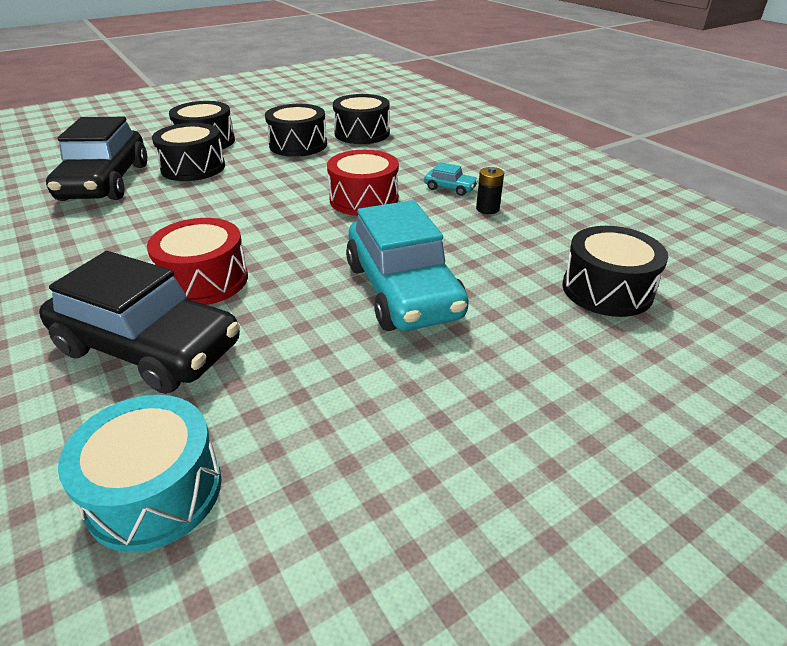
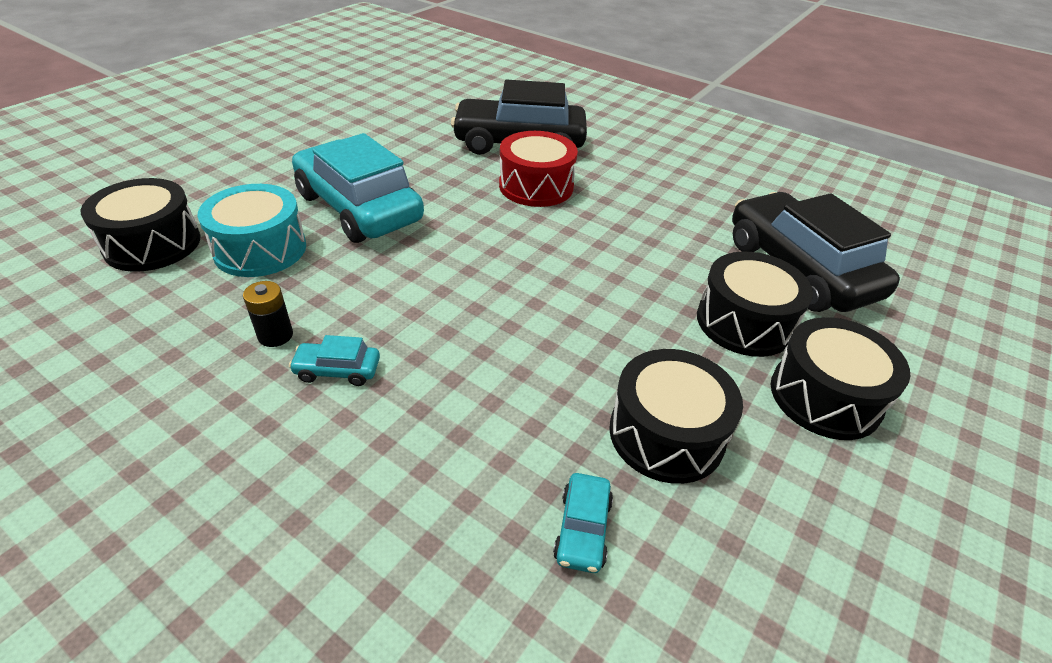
camera: 155 degrees right, 5 degrees up
(155, 491) = (445, 102): turquoise drum -> turquoise drum (260, 249)
(362, 133) = (582, 529): black drum -> turquoise car
(364, 199) = (457, 314): red drum -> none

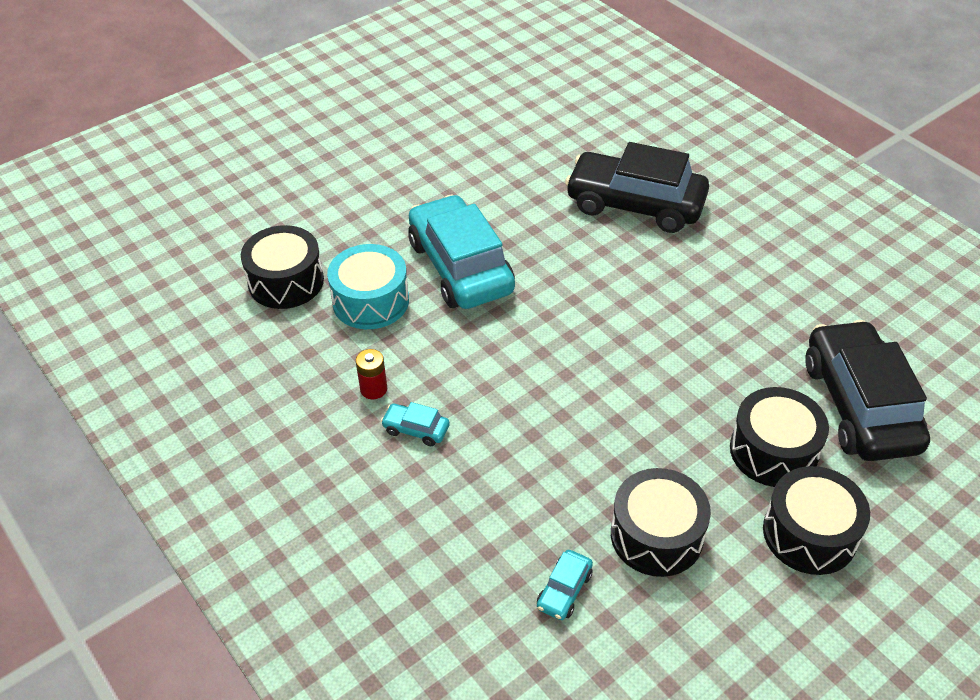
camera: 20 degrees right, 5 degrees up
(275, 335) = (373, 389): black battery -> red battery
(536, 186) = (634, 264): red drum -> none

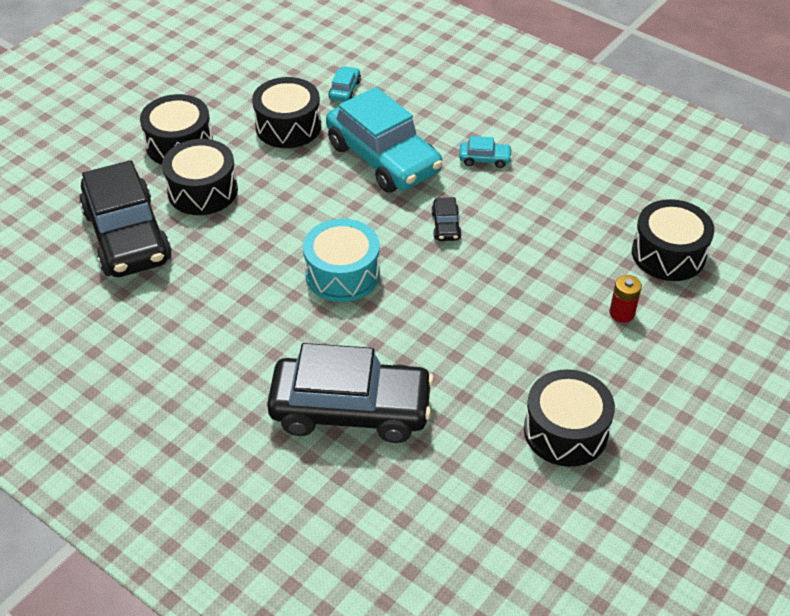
camera: 165 degrees right, 0 degrees up
(370, 301) = (579, 250): turquoise drum -> turquoise drum (342, 274)
(373, 389) = (533, 180): red battery -> red battery (622, 313)
(460, 267) = (512, 298): turquoise car -> turquoise car (383, 158)
(466, 164) = (565, 431): none -> black drum
(496, 352) = (446, 226): none -> black car

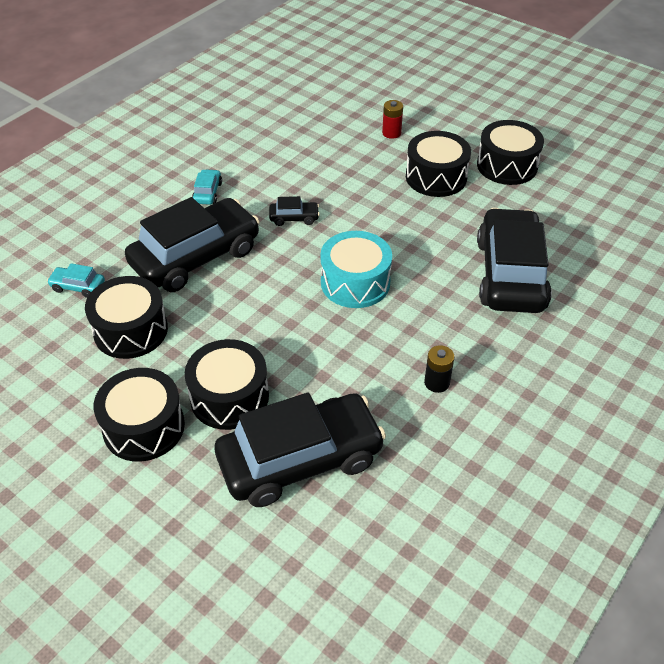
camera: 90 degrees left, 0 degrees up
(197, 332) = (437, 382): none -> black battery
(383, 158) = (196, 257): turquoise car -> black car
(668, 254) = (330, 107): black drum -> black drum (436, 177)

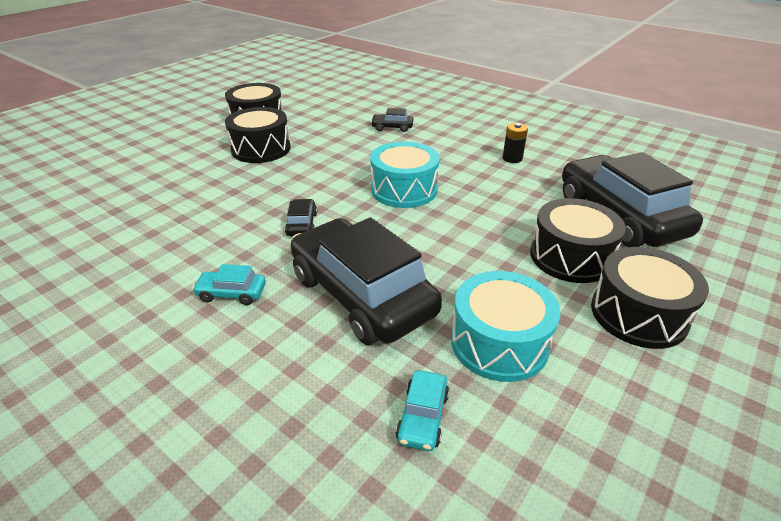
camera: 90 degrees left, 10 degrees down
(131, 330) = (499, 342): black drum -> turquoise drum
(391, 133) = (177, 168): red battery -> none
(510, 274) = (392, 127): black car -> black car, size x0.40

